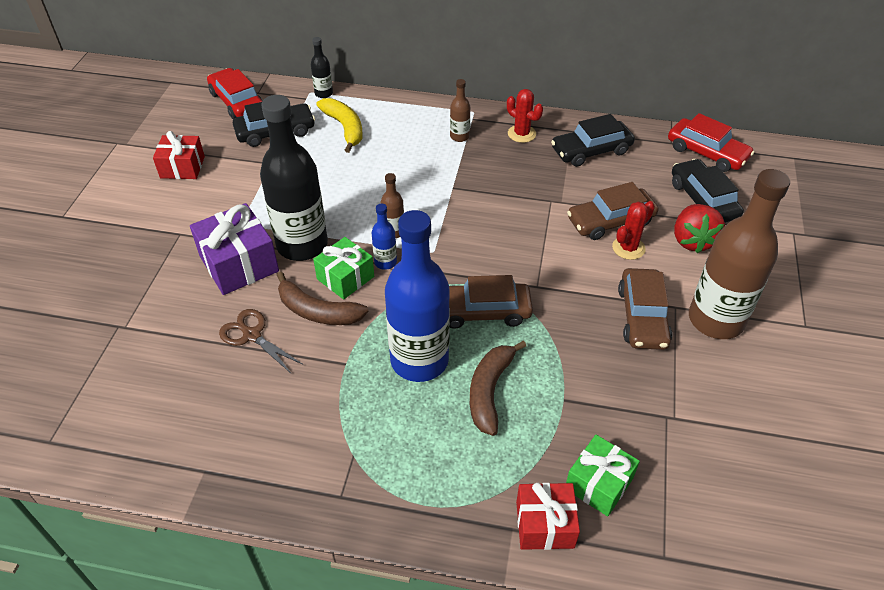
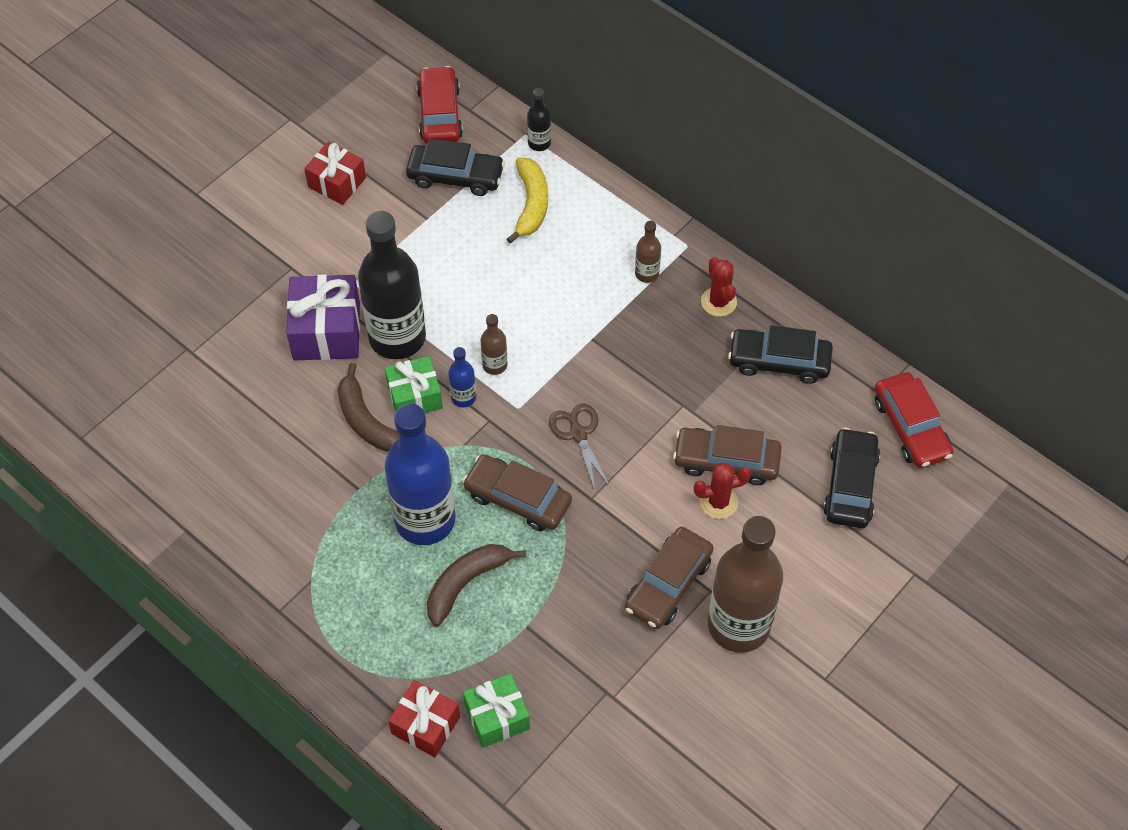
camera: 30 degrees right, 10 degrees up
(252, 335) = (294, 417): brown scissors -> brown scissors (578, 434)
(692, 240) = (794, 527): red strawberry -> none

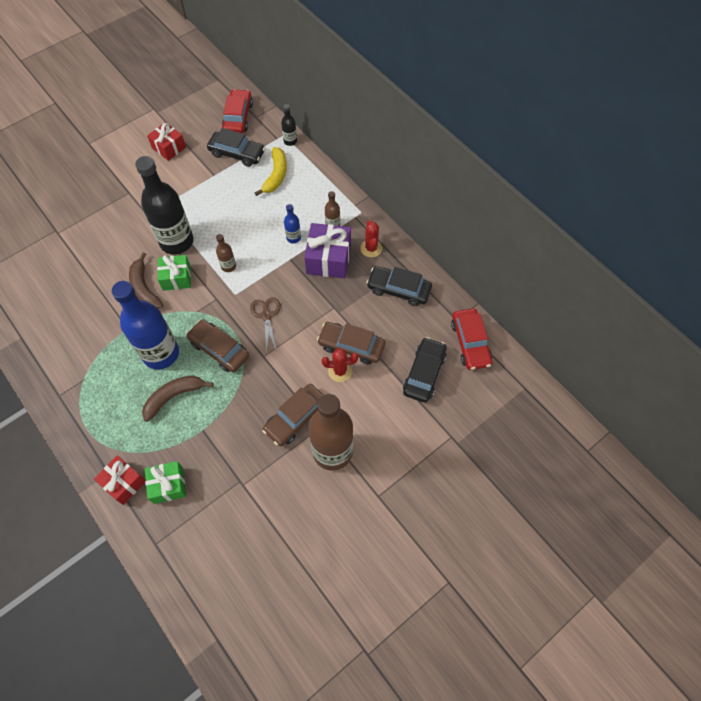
camera: 10 degrees right, 5 degrees up
(326, 331) = (137, 232): purple gift -> purple gift (328, 259)
(463, 397) = (205, 283): blue bottle -> blue bottle (293, 238)

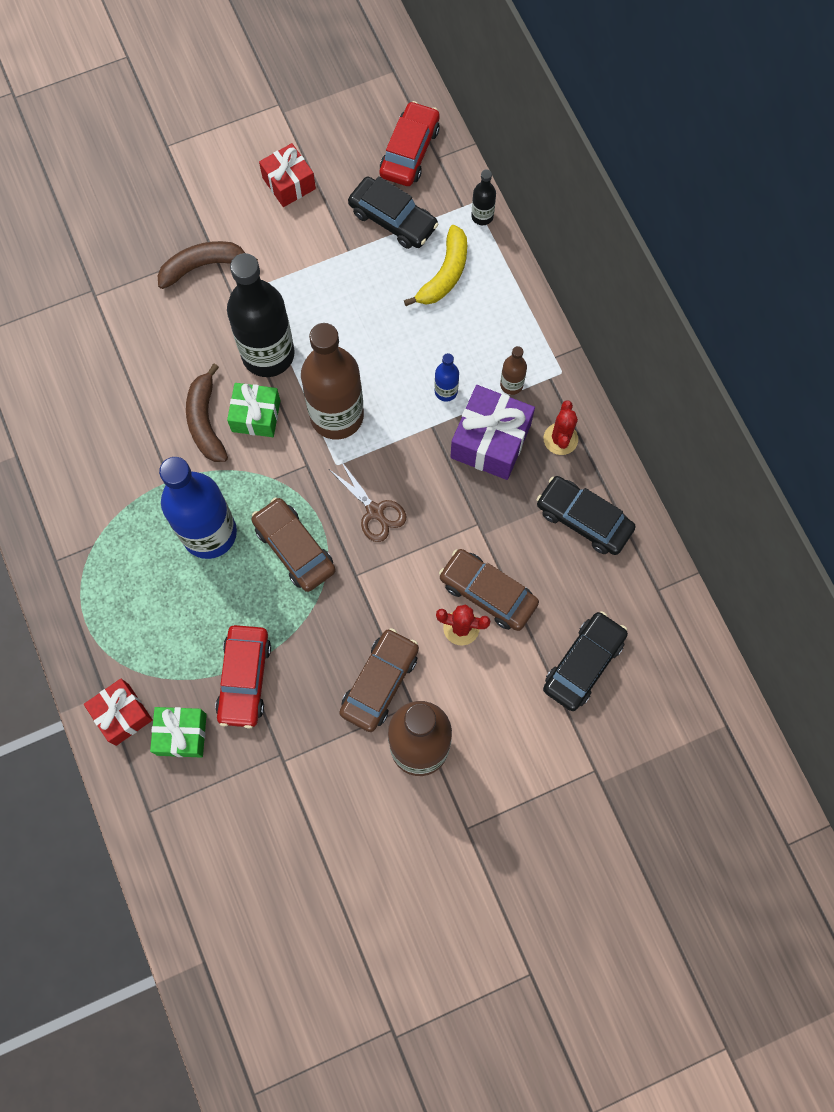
camera: 15 degrees right, 10 degrees up
(174, 397) = (215, 605): brown banana -> brown banana (203, 266)
(228, 266) = (337, 416): brown bottle -> brown bottle, size x2.31
(266, 315) = (375, 511): brown scissors -> brown scissors turned 135 degrees clockwise
(296, 418) = (380, 682): brown car -> brown car turned 150 degrees clockwise
(470, 343) = (666, 633): red car -> red car (244, 678)

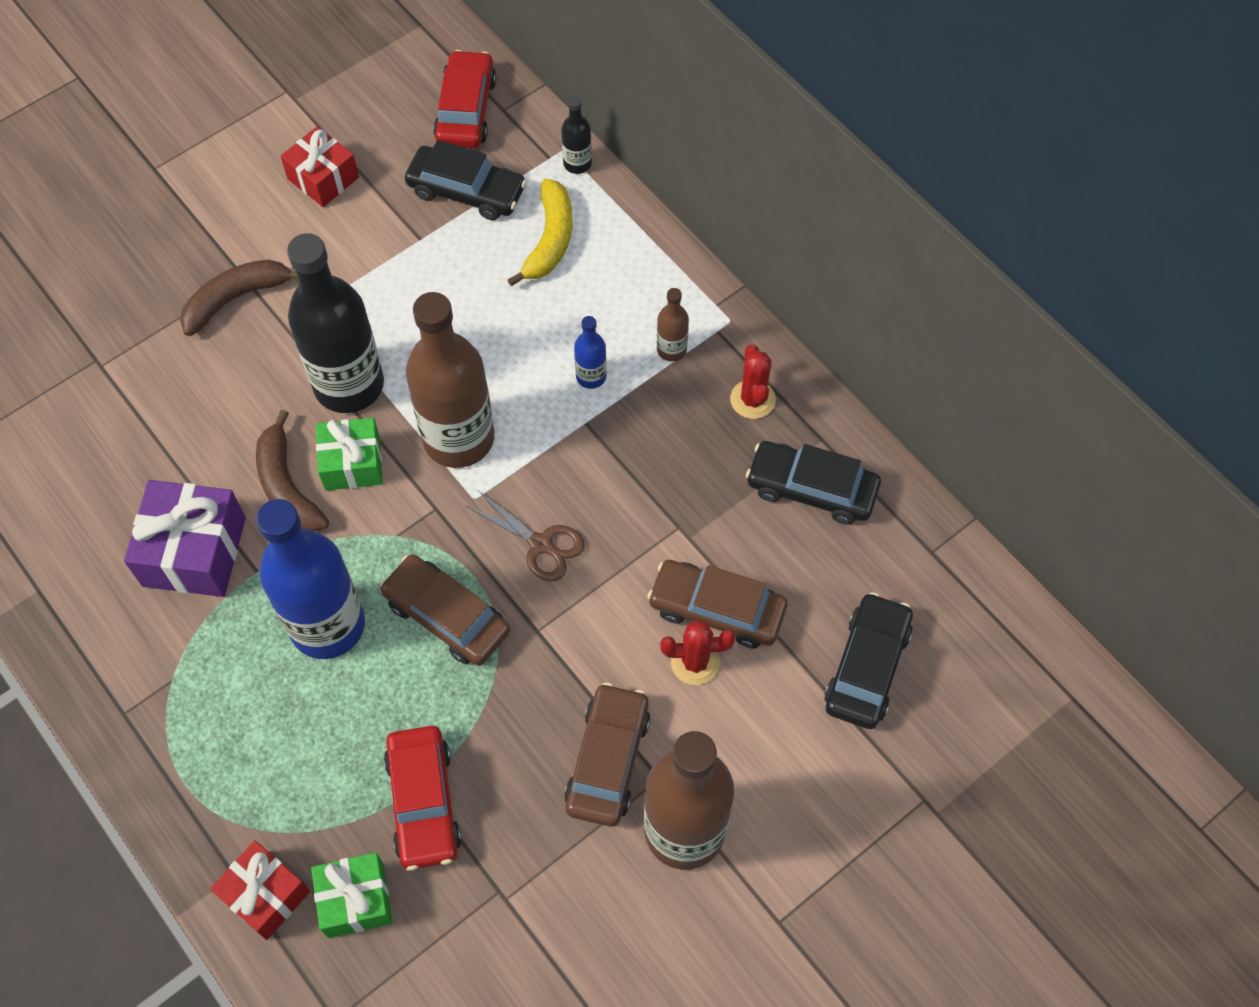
camera: 15 degrees left, 10 degrees down
(490, 441) = (665, 423): purple gift -> purple gift (194, 551)

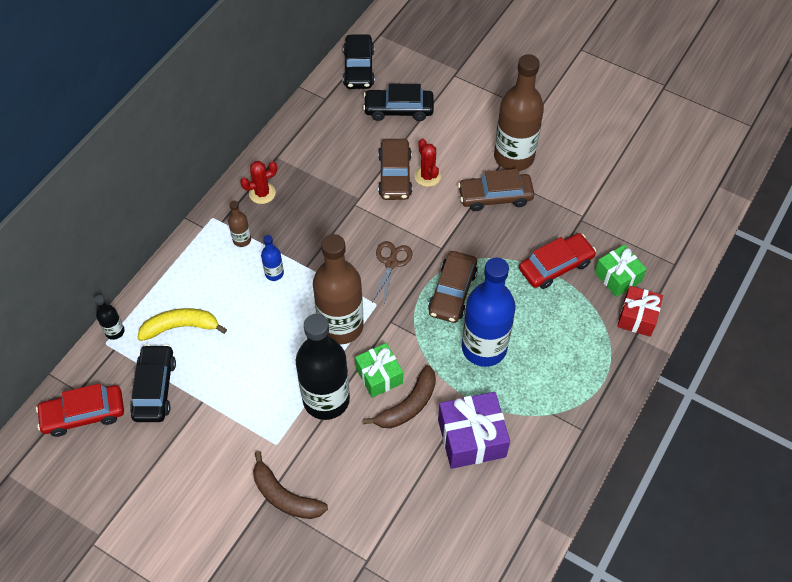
camera: 110 degrees left, 5 degrees down
(323, 178) = (167, 483): red gift -> none
(811, 489) = (308, 154): black car -> black car (358, 68)

